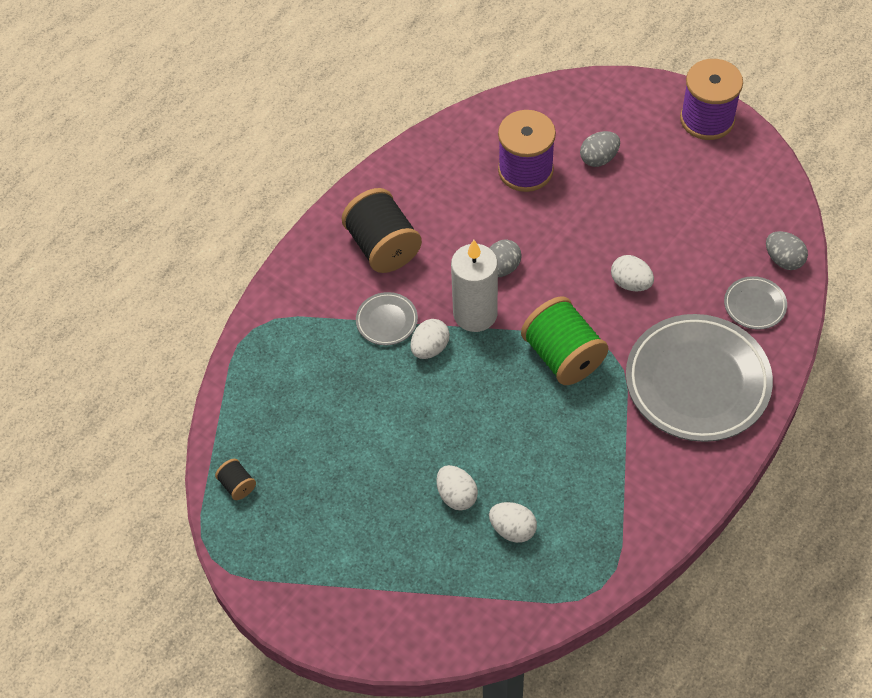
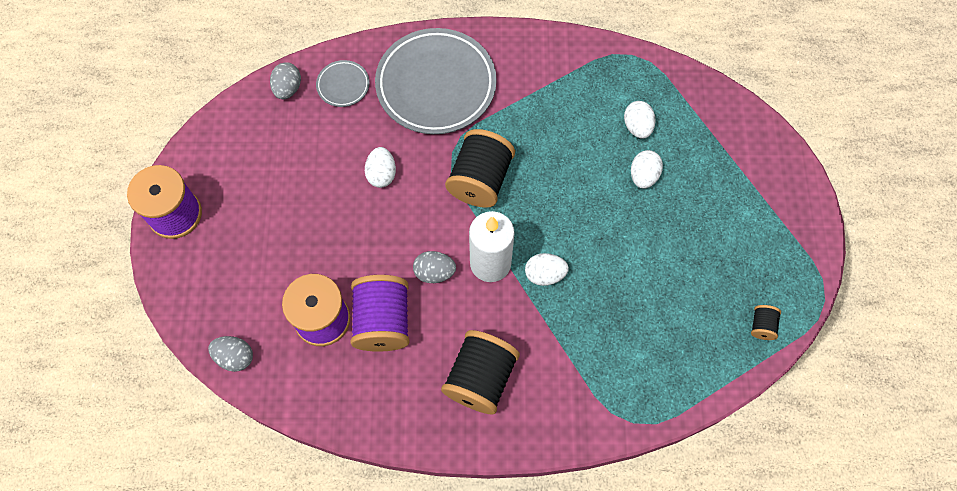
camera: 130 degrees left, 10 degrees up
(387, 321) = (546, 323): grey plate -> none
(489, 208) = (382, 321): none -> purple spool
(563, 356) = (480, 180): green spool -> black spool
(599, 158) = (272, 270): grey egg -> grey egg (235, 357)

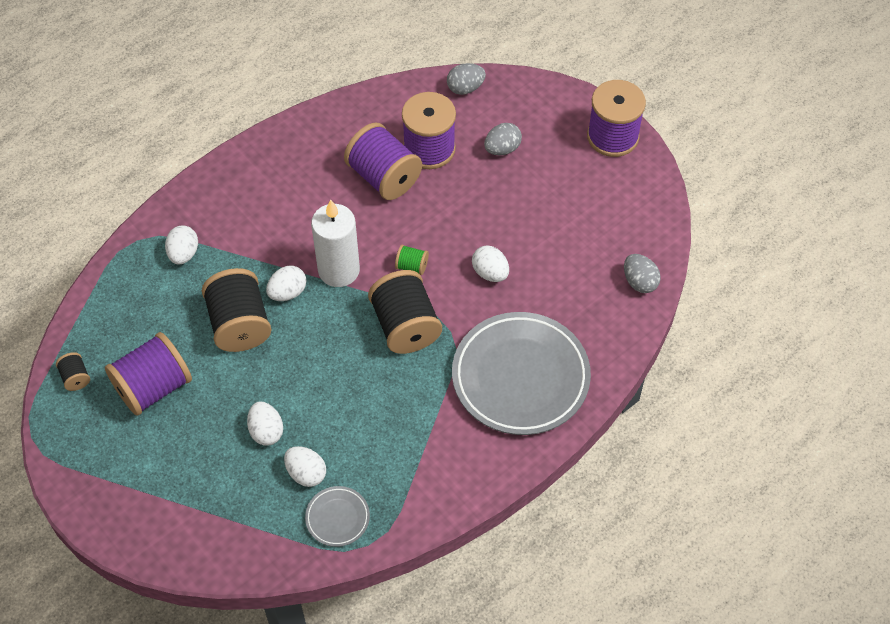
camera: 140 degrees right, 10 degrees down
(343, 85) = (598, 318): grey plate -> grey plate (337, 518)
(433, 223) = (412, 266): none -> green spool
(434, 272) = (376, 234): grey egg -> grey egg (502, 149)
(480, 378) = (276, 191): black spool -> black spool (239, 324)
(602, 376) = (183, 254): none -> white egg
(705, 271) = (153, 387): none -> purple spool

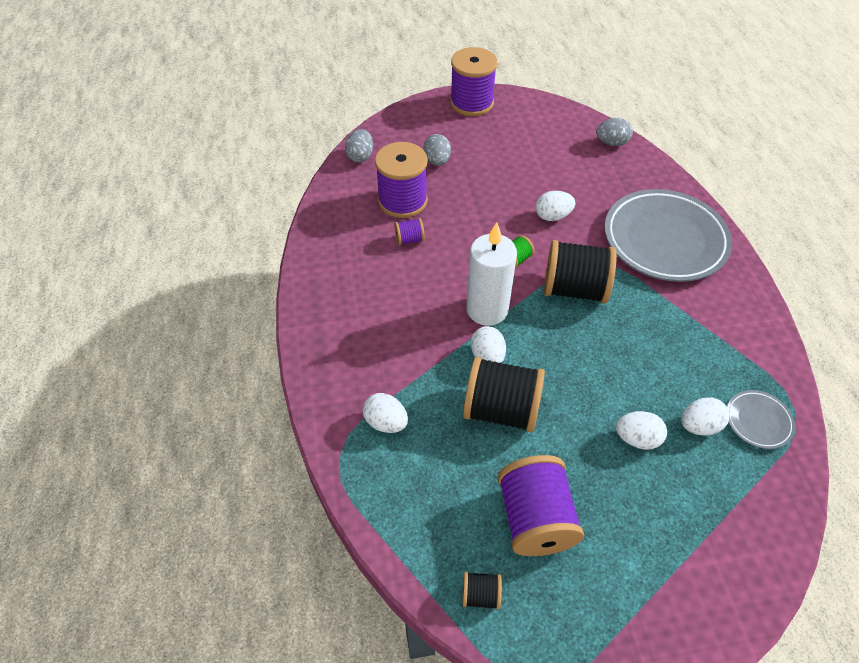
camera: 60 degrees left, 5 degrees down
(384, 177) = (409, 239): purple spool -> purple spool, size x0.45

